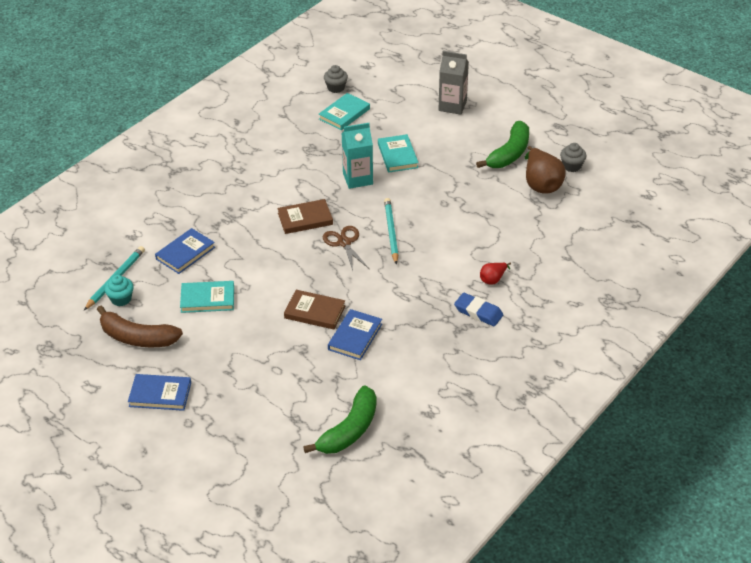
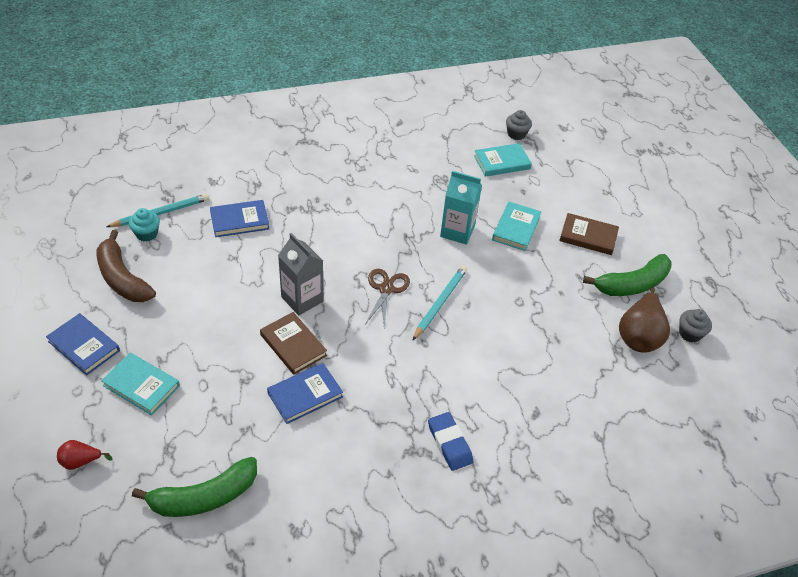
camera: 30 degrees right, 5 degrees up
(207, 299) = (214, 275): turquoise book -> turquoise book (141, 385)
(305, 219) = (372, 245): brown book -> brown book (588, 236)
(452, 106) = (614, 205): grey carton -> grey carton (302, 299)
(493, 279) = (497, 415): red pear -> red pear (81, 461)

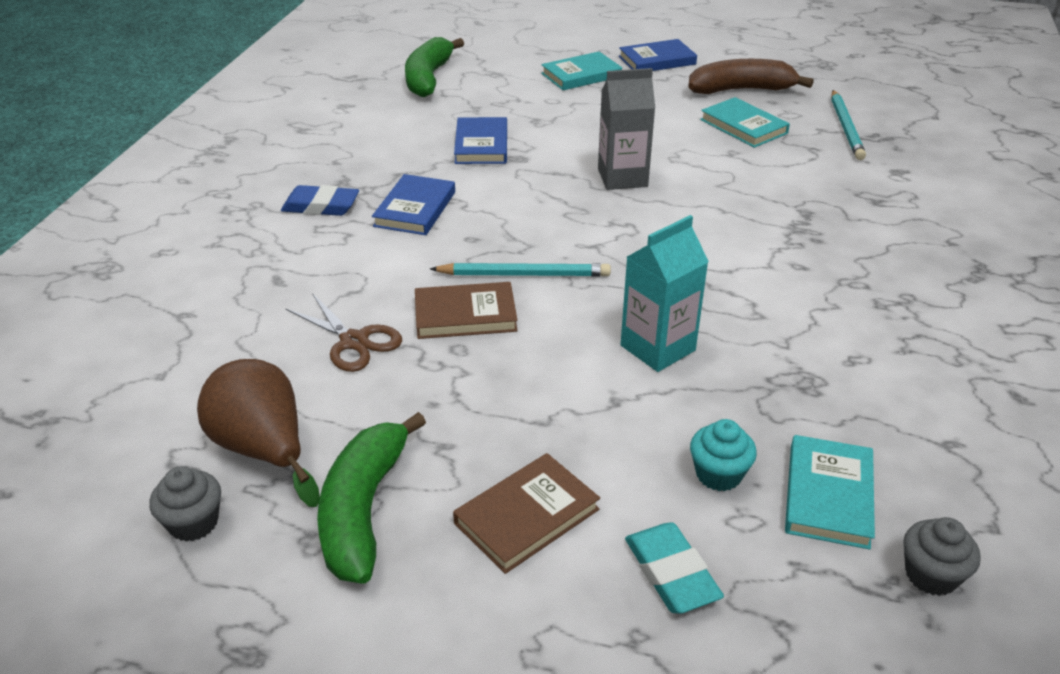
camera: 125 degrees right, 10 degrees down
(81, 461) = (524, 42): red pear -> none
(147, 234) = (810, 113): turquoise cupcake -> turquoise cupcake (718, 474)
(239, 221) = (801, 172): blue book -> blue book (415, 209)
(293, 345) = (556, 155): brown book -> brown book (465, 315)
(386, 289) = (588, 240): brown scissors -> brown scissors (354, 341)
(440, 303) = (524, 274): turquoise pencil -> turquoise pencil turned 60 degrees counterclockwise
(516, 228) = (619, 422): turquoise book -> turquoise book (743, 126)
(574, 191) = (671, 573): none -> turquoise eraser

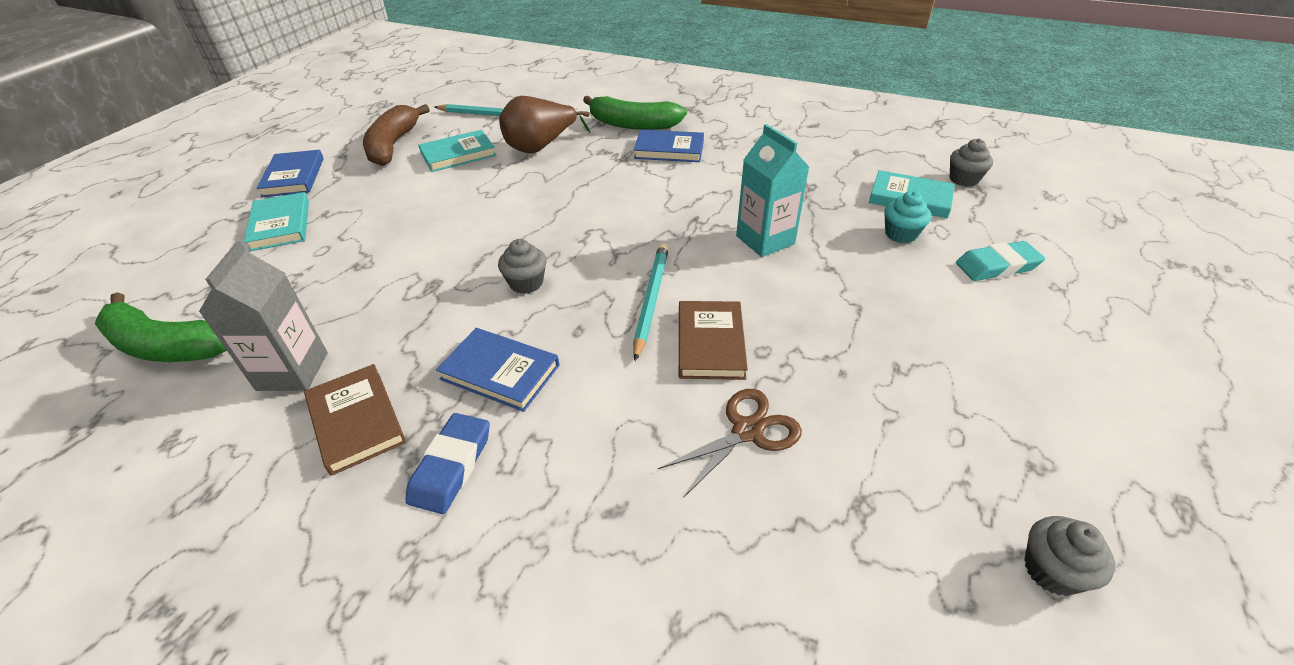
camera: 80 degrees left, 5 degrees up
(264, 450) = (929, 509): brown pear -> brown pear (541, 147)
(364, 509) = (989, 425): green banana -> green banana (633, 124)
(481, 145) = (385, 310): blue book -> blue book (669, 150)
(526, 516) = (966, 326): brown book -> brown book (356, 421)
(532, 202) = (526, 283): none -> grey cupcake
(622, 178) = (509, 225): grey carton -> grey carton (292, 371)

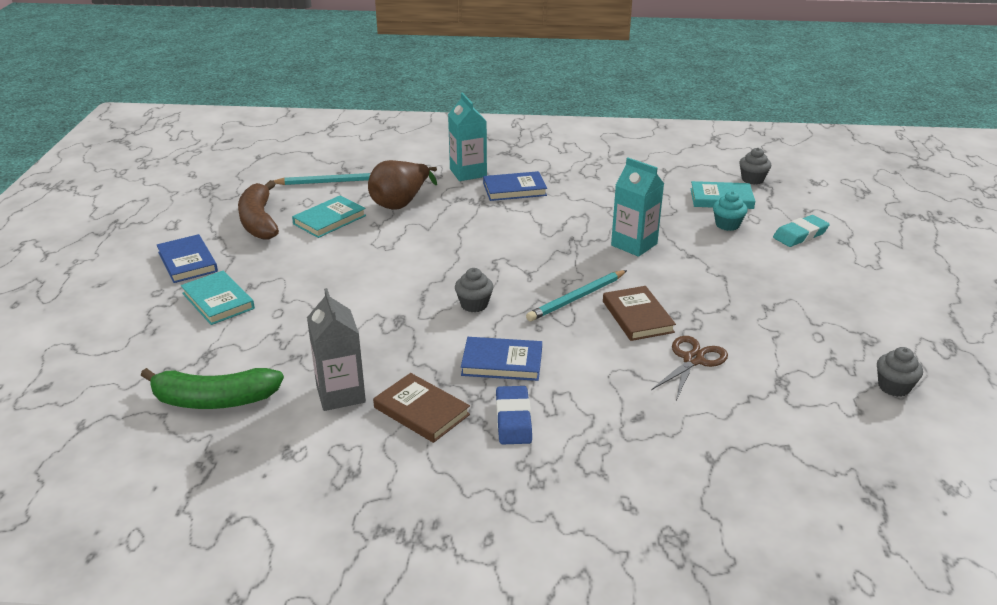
camera: 20 degrees left, 10 degrees down
(633, 124) = (468, 173): green banana -> turquoise carton
(651, 300) = (577, 298): turquoise pencil -> turquoise pencil turned 120 degrees counterclockwise

